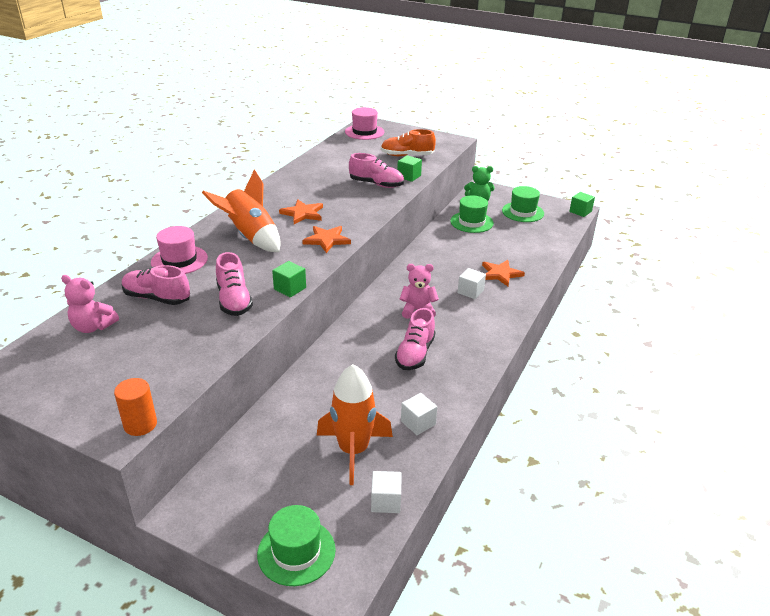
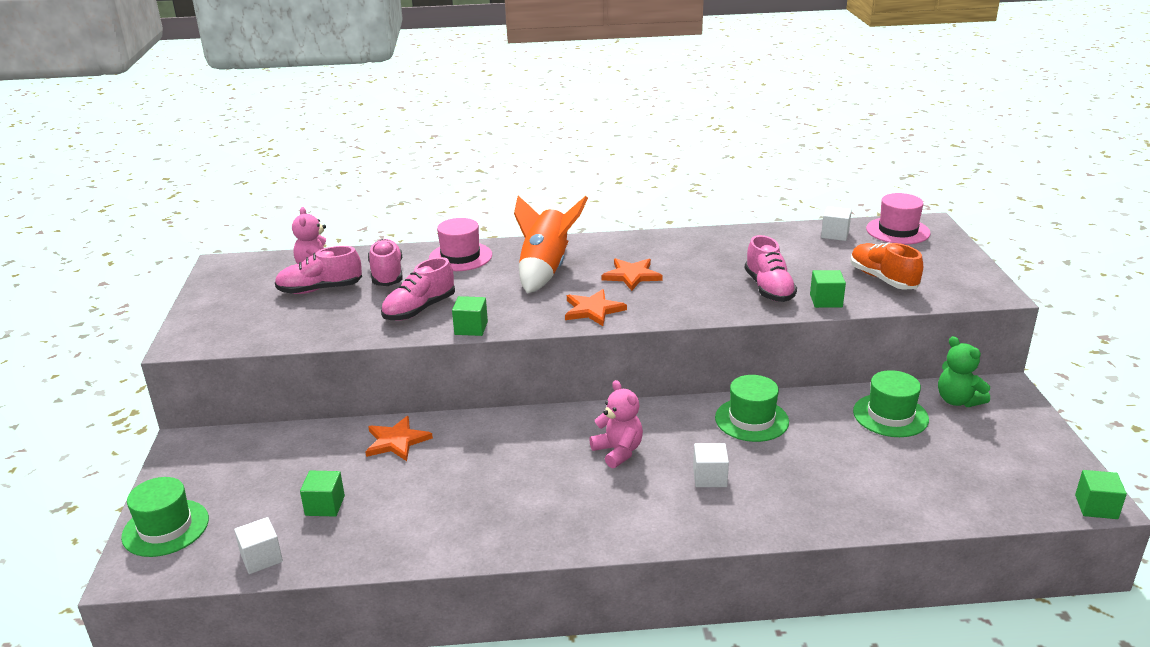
camera: 60 degrees right, 5 degrees down
(140, 424) = (200, 347): orange cylinder -> none
(353, 450) = (325, 505): orange rocket -> green cube
(415, 354) = (527, 483): pink shoe -> pink shoe (320, 289)
(418, 423) = (401, 533): white cube -> white cube (835, 234)
(500, 274) = (786, 488): orange star -> orange star (396, 441)
(523, 212) = (994, 450): green hat -> green hat (751, 420)

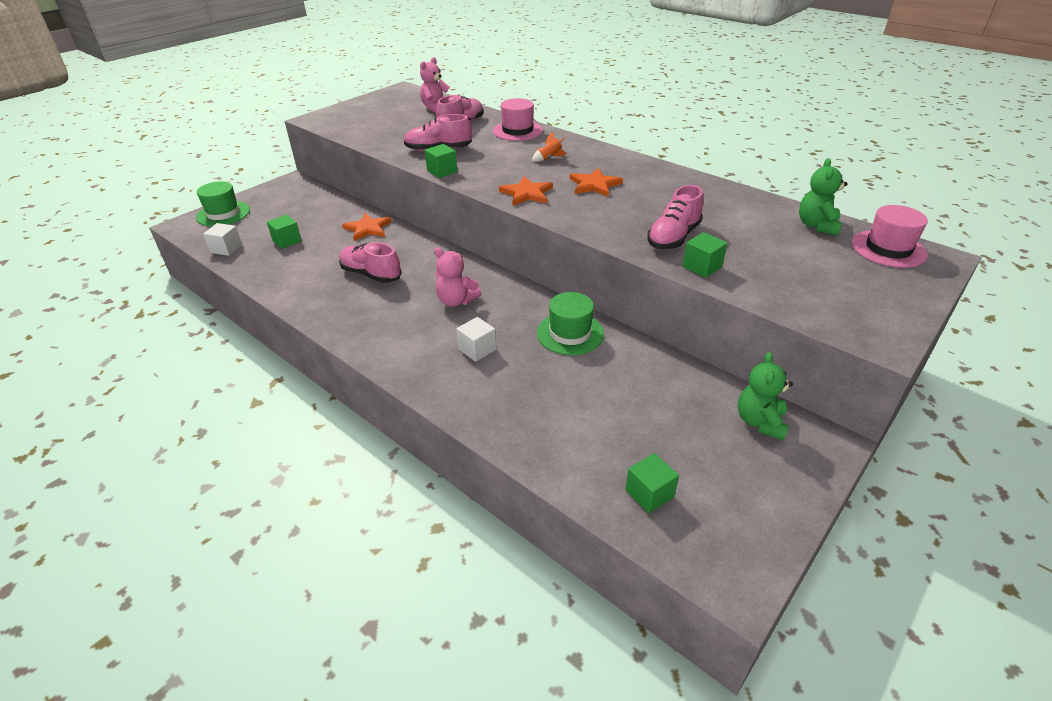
camera: 45 degrees right, 10 degrees up
(320, 289) = (416, 119): pink shoe -> pink shoe (371, 274)
(545, 270) = (549, 158): orange rocket -> orange rocket, size x0.40
(618, 452) = (456, 301): pink teddy bear -> pink teddy bear turned 105 degrees clockwise
(835, 234) = (817, 226): white cube -> green teddy bear
(883, 279) = (788, 276): orange shoe -> none
(890, 415) = (678, 395): green hat -> none
(1096, 507) = (726, 587): green cube -> green cube (649, 493)

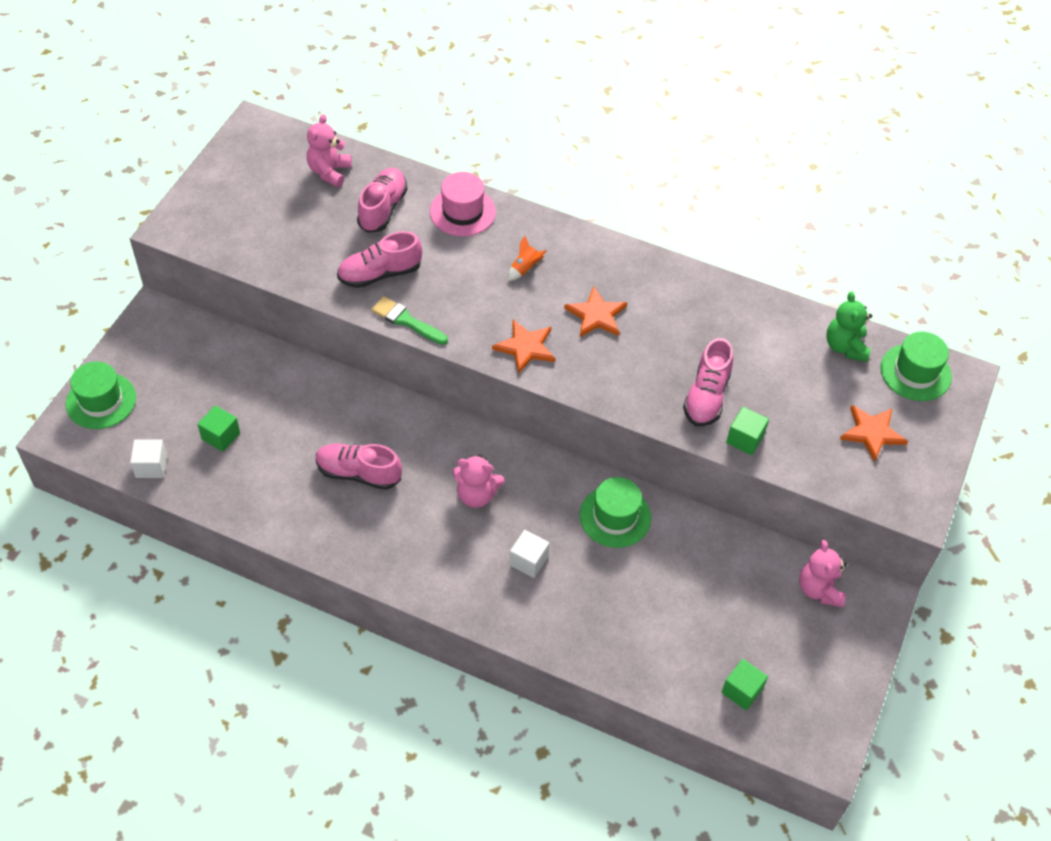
camera: 20 degrees left, 15 degrees up
(367, 228) = (311, 392): orange star -> orange star (872, 433)
(442, 171) = (406, 321): green cube -> green brush
(760, 422) = (819, 589): green teddy bear -> pink teddy bear
(888, 249) = (915, 372): pink hat -> green hat

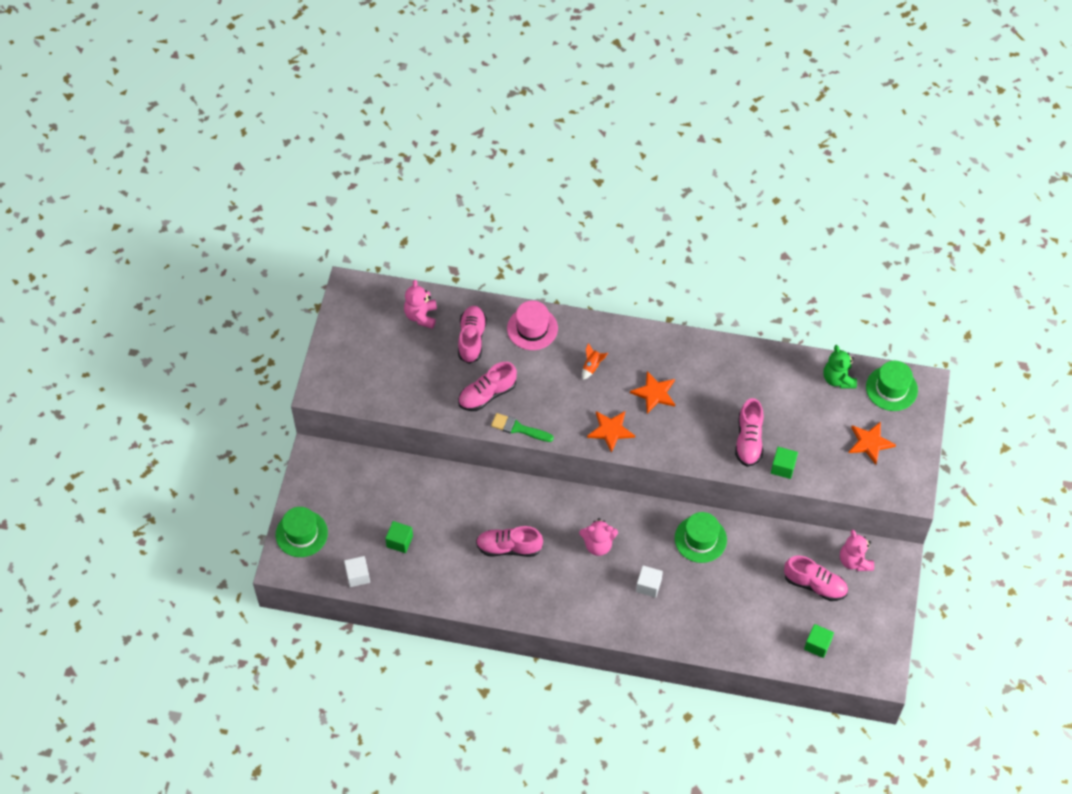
camera: 10 degrees left, 5 degrees up
(757, 609) = (815, 584): none -> pink shoe

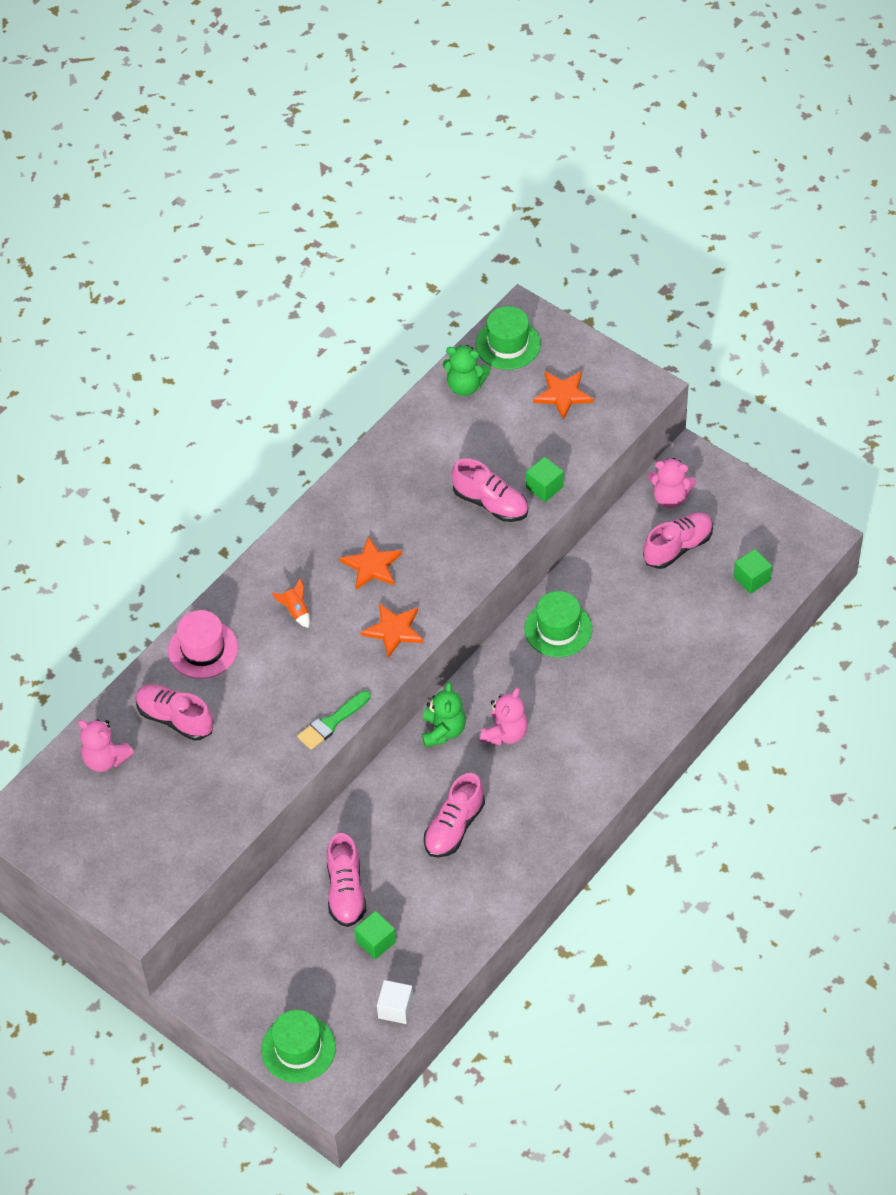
camera: 60 degrees left, 5 degrees down
(487, 394) = (264, 735): pink shoe -> pink shoe (346, 891)
(578, 506) = (443, 731): none -> green teddy bear
(648, 585) = (587, 706): white cube -> none

